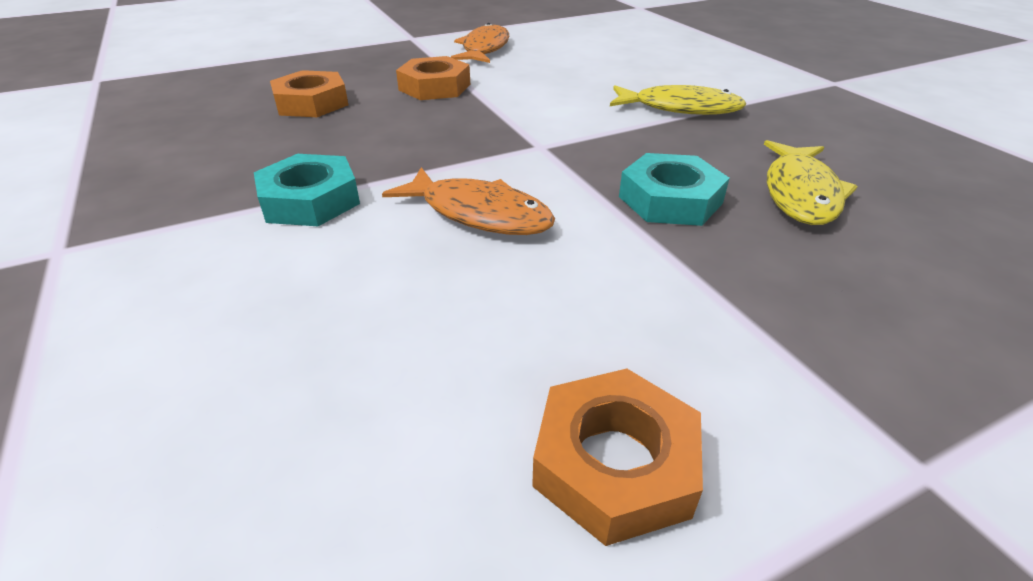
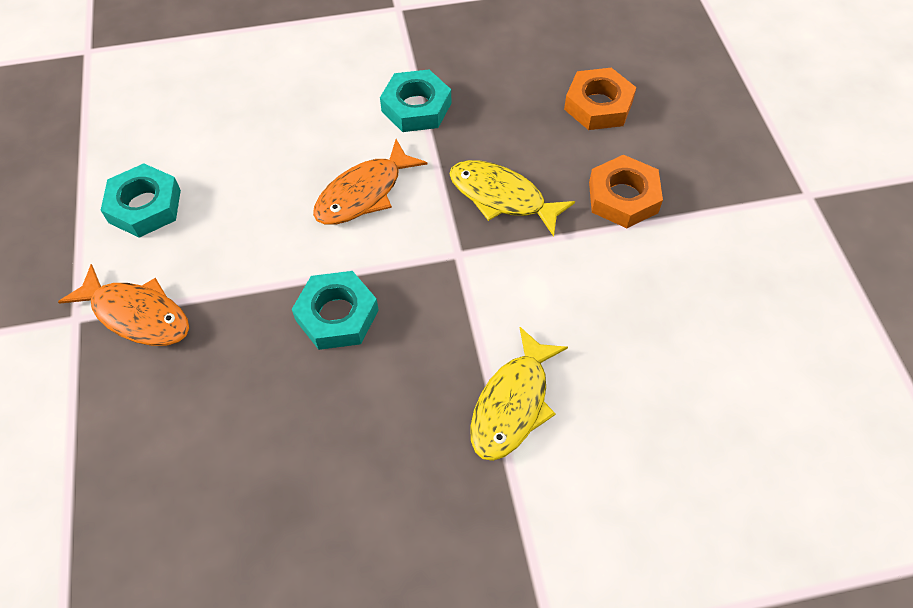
camera: 105 degrees right, 20 degrees up
(484, 49) = (752, 262): orange fish -> orange fish (137, 315)
(614, 463) = (145, 206): orange nut -> turquoise nut
(800, 193) = (309, 416): yellow fish -> yellow fish (502, 197)

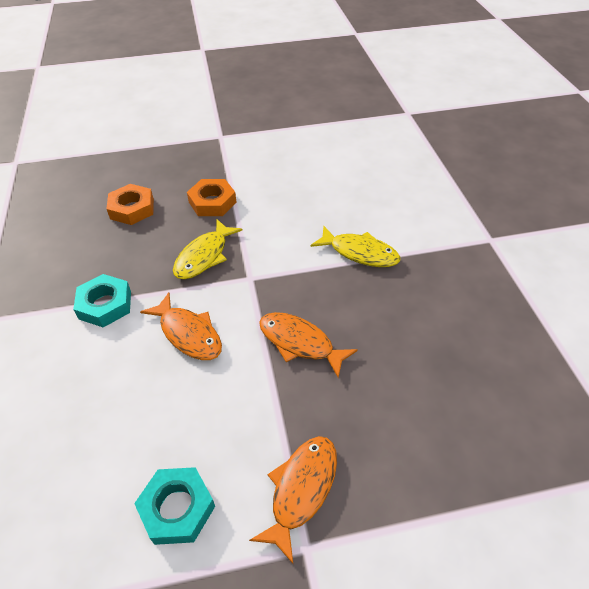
camera: 90 degrees left, 10 degrees down
(337, 315) = (300, 343): turquoise nut -> orange fish

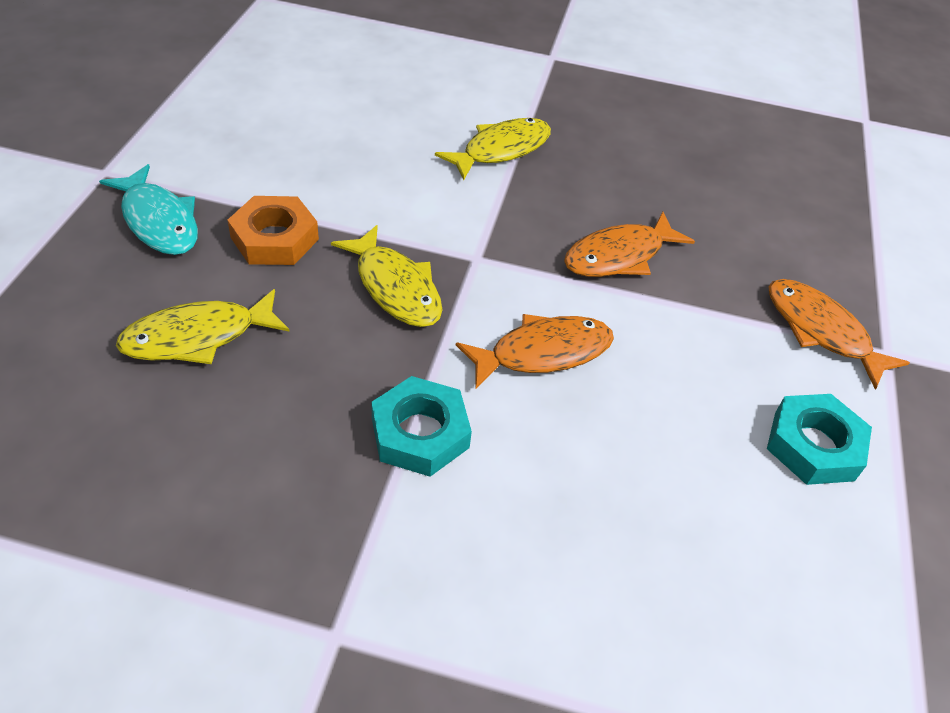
camera: 70 degrees left, 0 degrees up
(132, 209) = (198, 337): orange nut -> yellow fish
(199, 165) = (158, 221): none -> turquoise fish

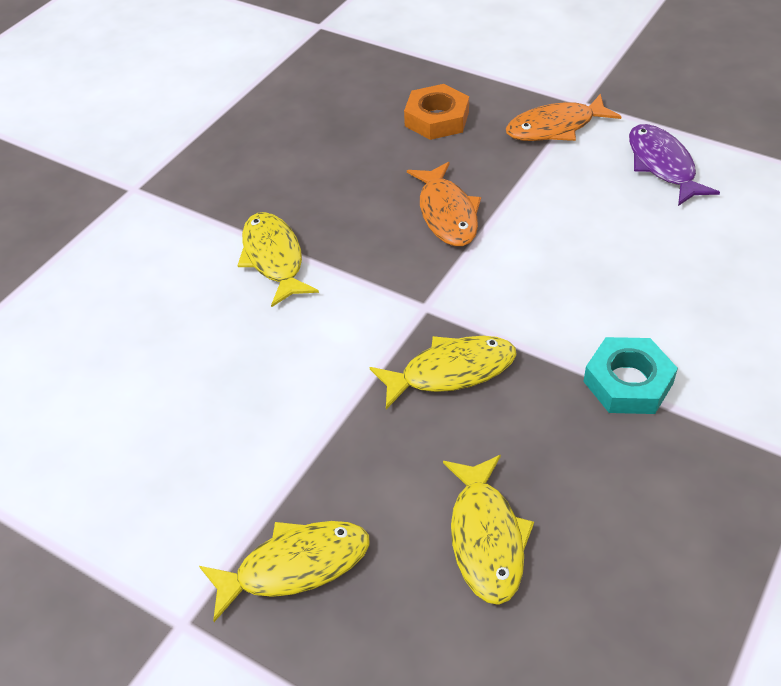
camera: 65 degrees left, 0 degrees up
(158, 221) = (295, 566): turquoise fish -> yellow fish
(274, 238) = (355, 459): orange nut -> orange nut (437, 119)
(543, 353) = (551, 287): orange fish -> none
(813, 445) = (662, 165): turquoise nut -> purple fish

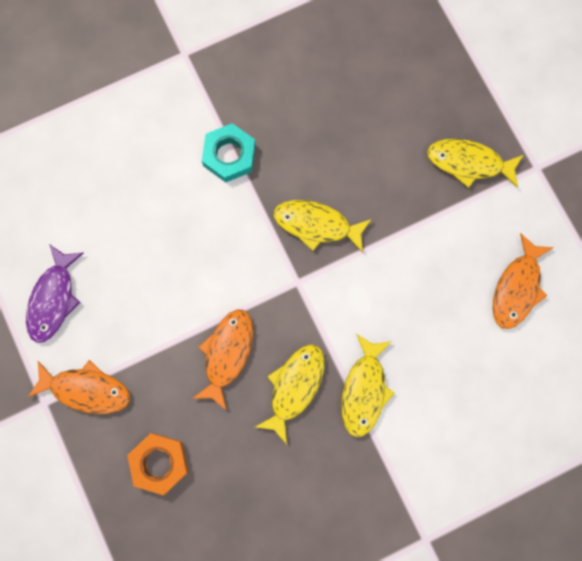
camera: 150 degrees left, 30 degrees up
(138, 447) = (517, 288): none -> orange fish
(486, 537) = (369, 119): yellow fish -> yellow fish (294, 387)

